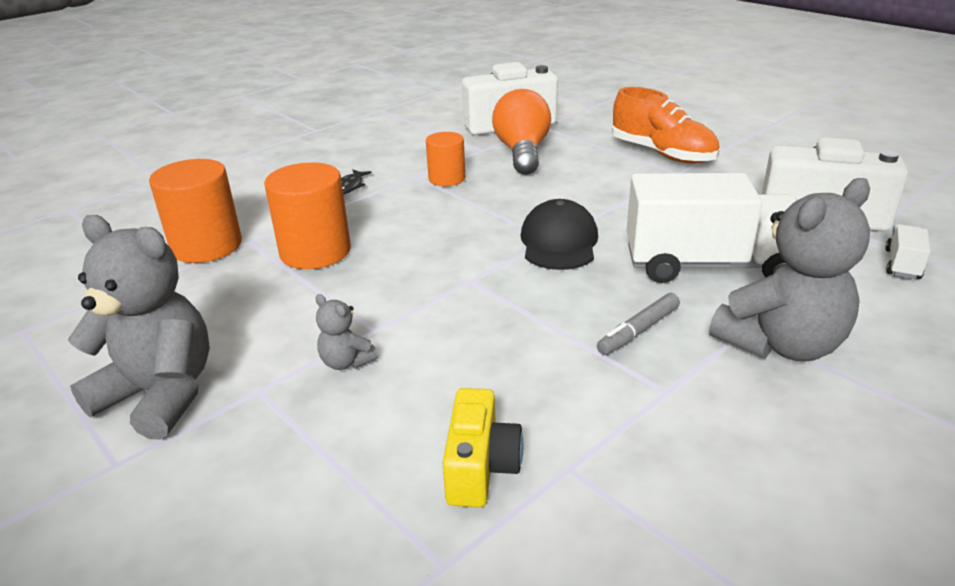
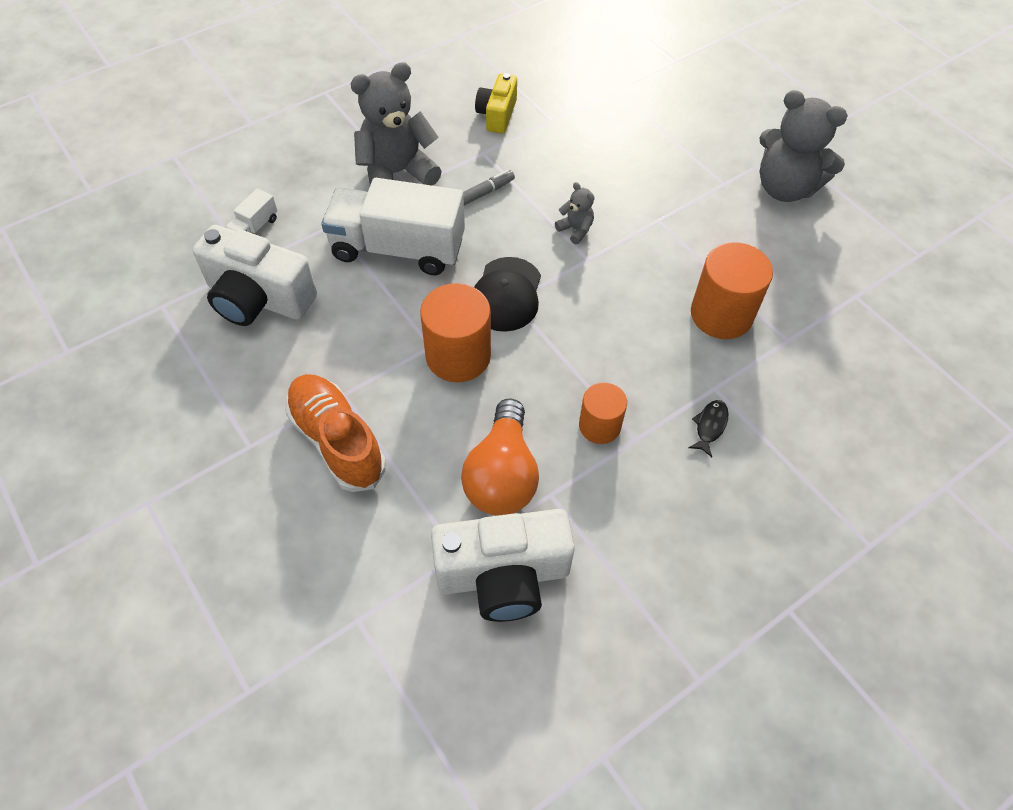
camera: 175 degrees left, 25 degrees up
(206, 246) = (826, 338): orange cylinder -> orange cylinder (458, 356)
(346, 362) = (674, 196): grey teddy bear -> grey teddy bear (575, 230)
(480, 467) = (595, 125): yellow camera -> yellow camera (497, 115)

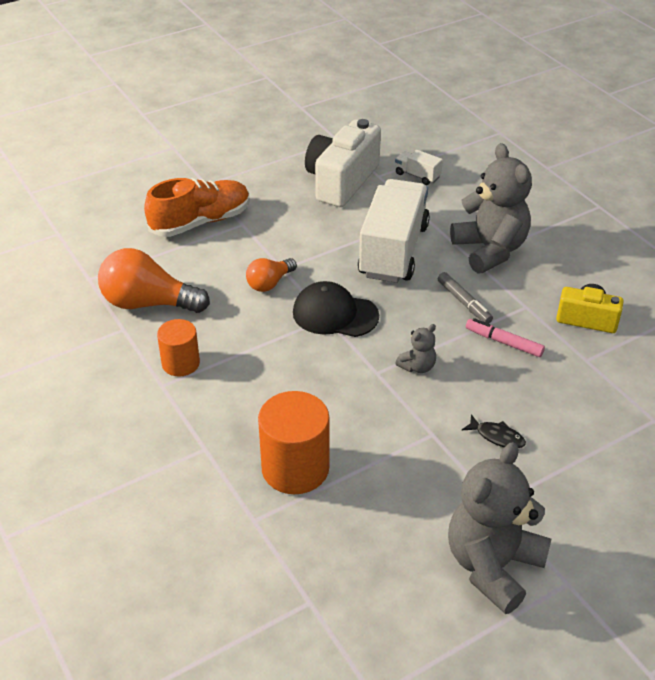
camera: 95 degrees right, 15 degrees down
(458, 356) = (269, 283): orange cylinder -> orange light bulb
(503, 576) = (64, 300): white camera -> none
(534, 170) = (504, 342): none -> pink marker
(710, 426) = (162, 438): black fish -> black fish (497, 436)

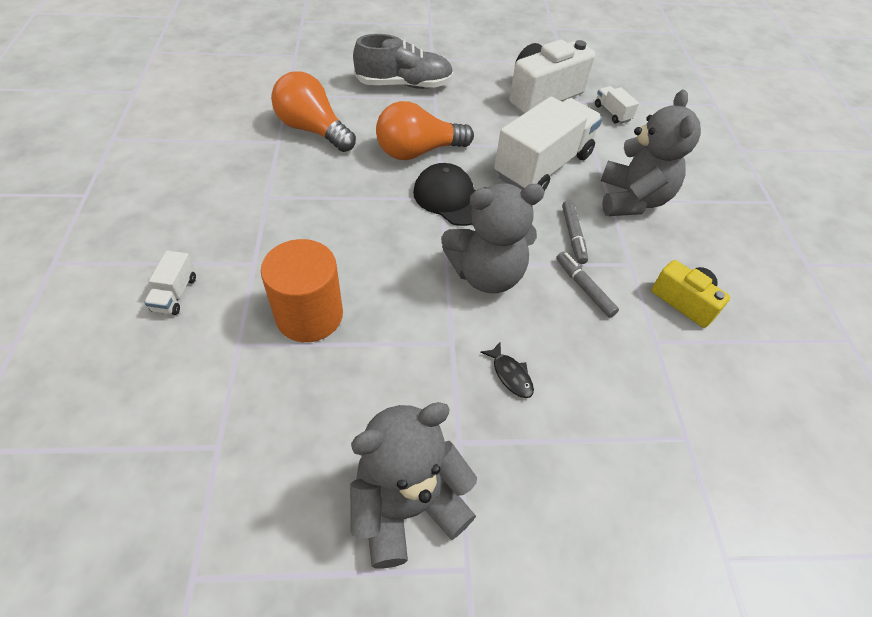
camera: 25 degrees right, 10 degrees up
(156, 507) = (175, 294): none -> white truck
(180, 363) = (296, 185): orange cylinder -> none
(200, 222) = (404, 85): orange shoe -> grey shoe
(269, 283) = (418, 151): orange light bulb -> orange light bulb, size x1.78
(417, 366) = (486, 274): grey teddy bear -> grey teddy bear, size x2.24
(504, 342) = (584, 288): pink marker -> grey marker

